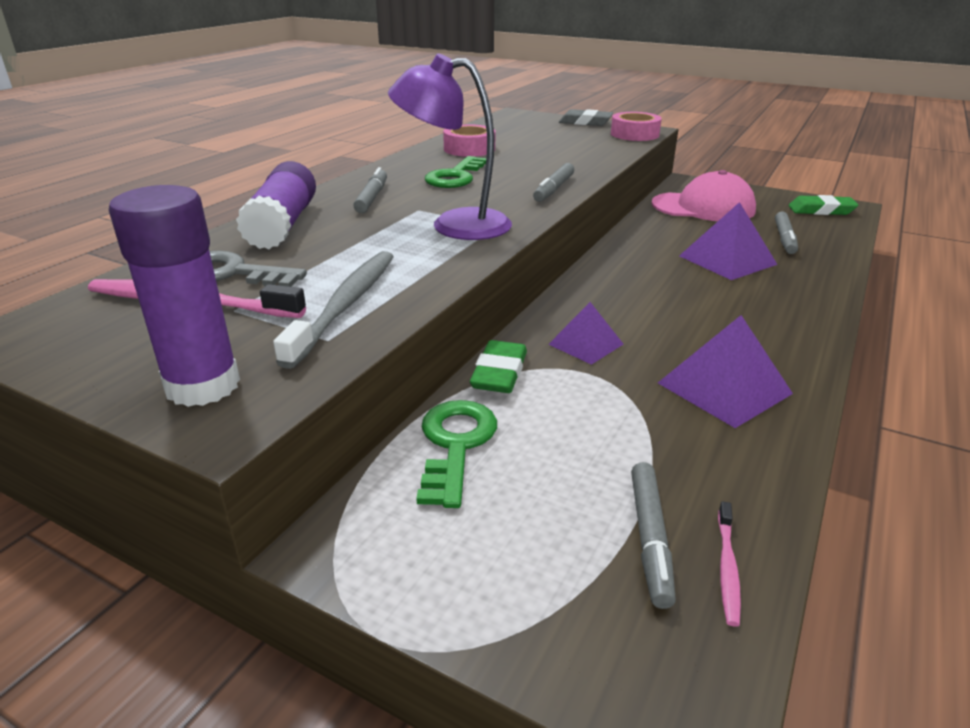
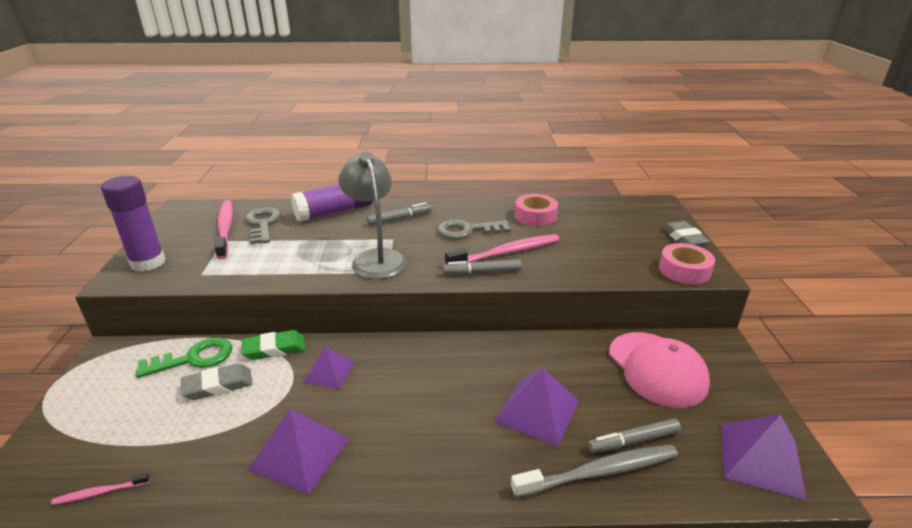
camera: 60 degrees right, 0 degrees up
(346, 305) = (241, 265): grey toothbrush -> grey toothbrush (600, 472)
(454, 225) = (376, 258): purple lamp -> grey lamp
(456, 177) = (467, 230): green key -> grey key
(528, 173) = (507, 252): none -> pink toothbrush
(545, 430) = (218, 385): none -> grey eraser
(650, 538) = (123, 454): grey marker -> none
(821, 210) = (761, 459): green eraser -> purple pyramid

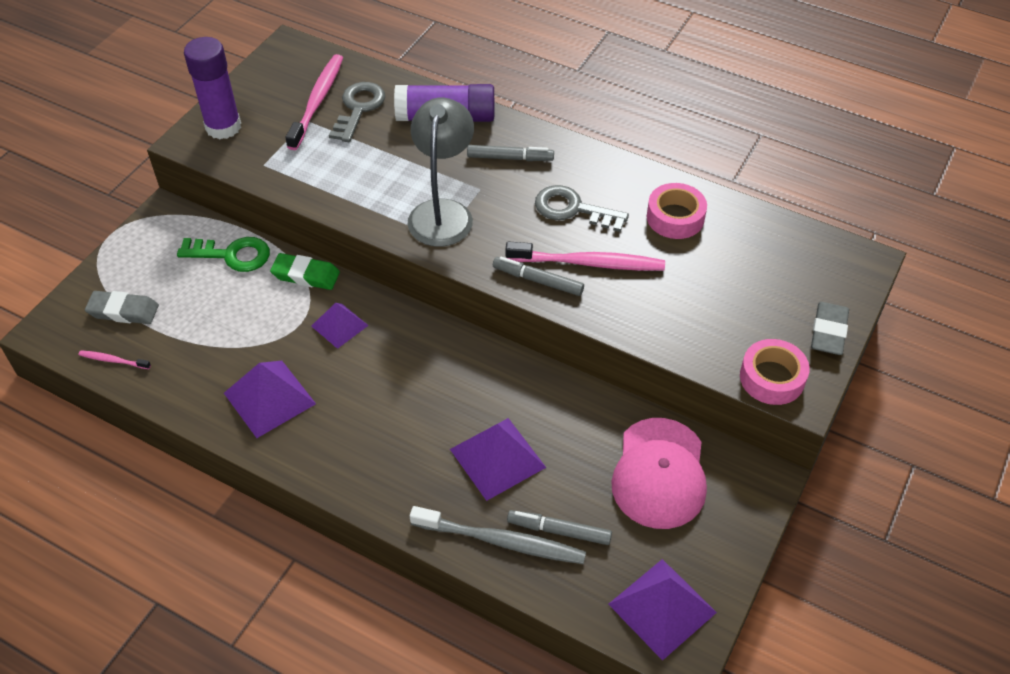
camera: 30 degrees right, 20 degrees up
(218, 385) = (238, 296): grey eraser -> grey eraser (123, 311)

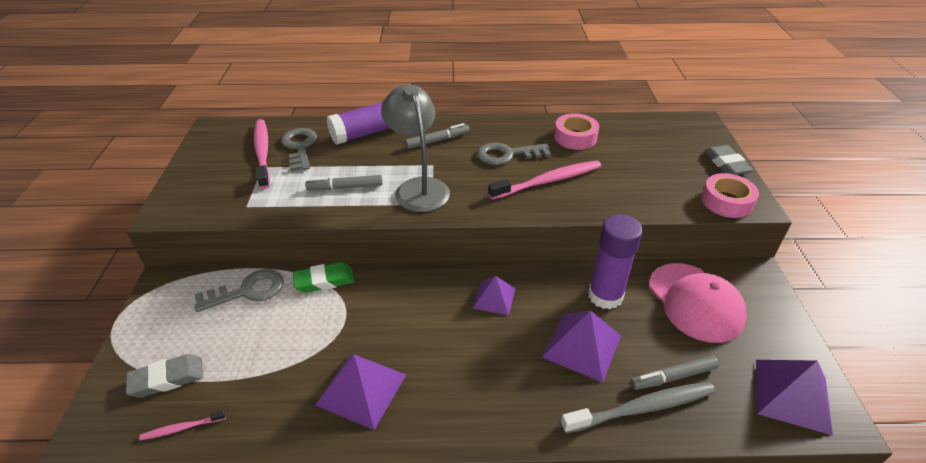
camera: 30 degrees left, 10 degrees down
(223, 127) = (191, 193): purple glue stick -> purple glue stick (605, 296)
(232, 255) = (247, 291): green key -> grey key
(339, 325) = (380, 305): purple pyramid -> purple pyramid (494, 298)
(538, 281) = (525, 204): grey marker -> grey marker (345, 187)

